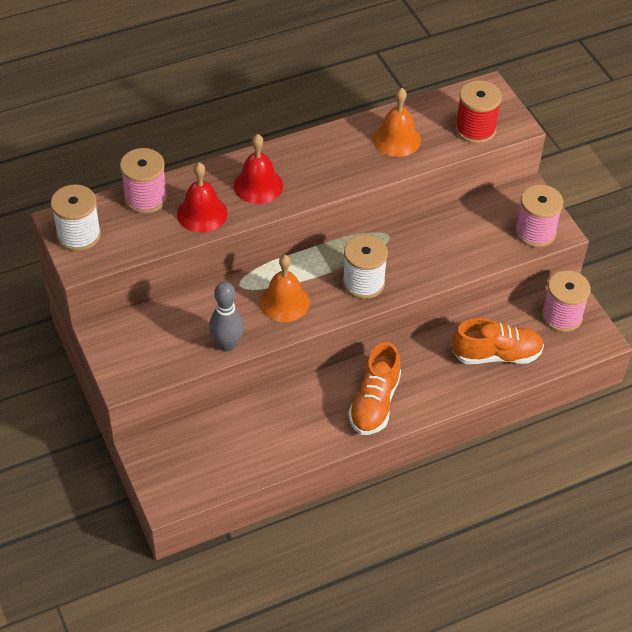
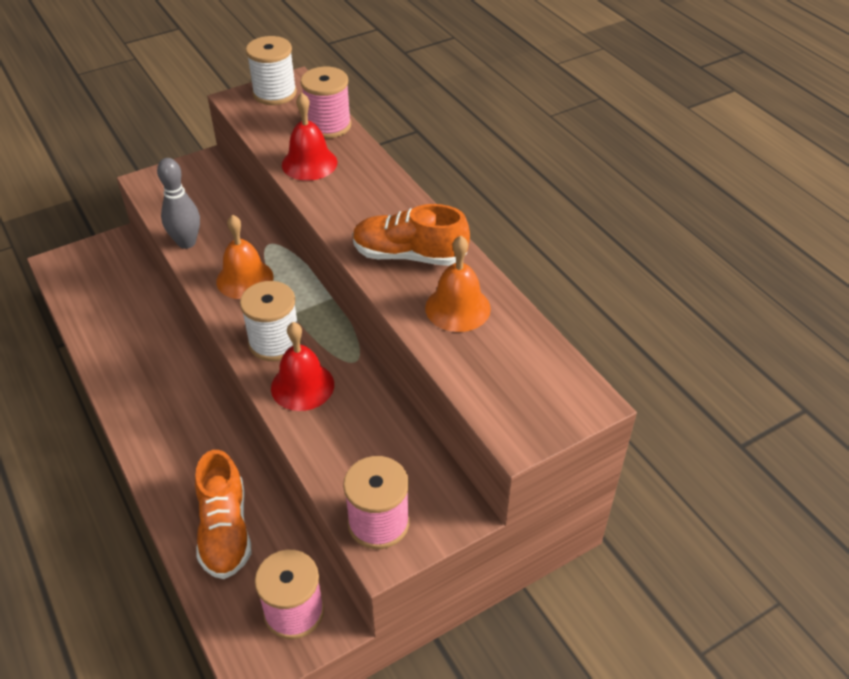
camera: 85 degrees right, 5 degrees down
(258, 185) = (356, 198): red bell -> red bell (302, 386)
(374, 403) = (157, 409): orange shoe -> orange shoe (409, 255)
(475, 129) = (497, 389): red spool -> none

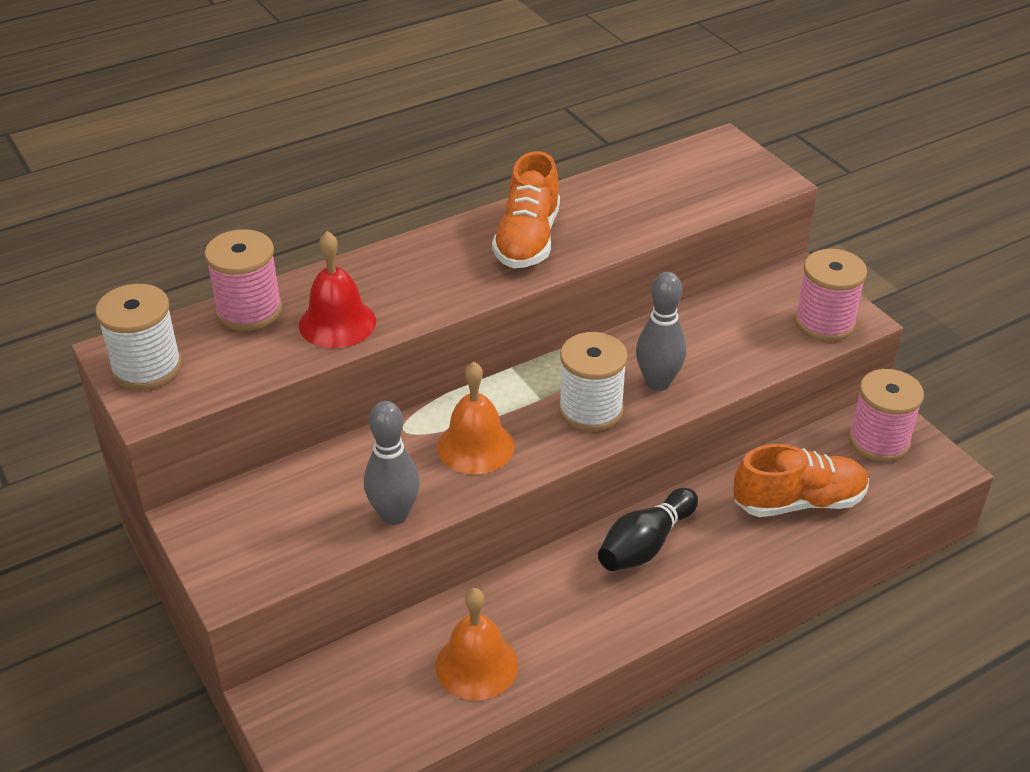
camera: 90 degrees left, 5 degrees down
(198, 420) = (645, 545): none -> black bowling pin
(302, 386) = (658, 382): red bell -> grey bowling pin
(457, 308) = (610, 209): orange bell -> orange bell (476, 665)

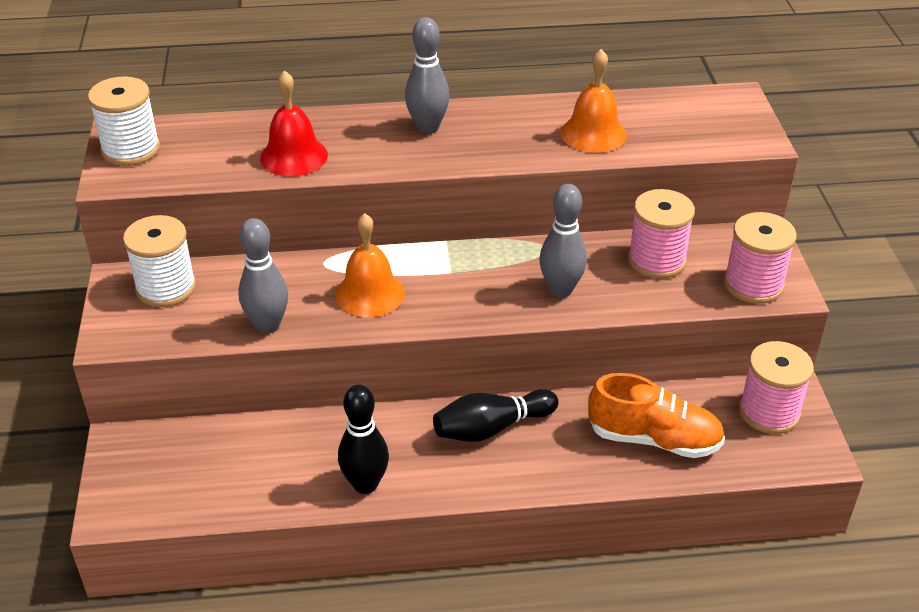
camera: 25 degrees right, 0 degrees up
(249, 310) = (235, 128): pink spool -> pink spool (656, 260)
(454, 253) = (427, 128): none -> grey bowling pin
(476, 665) = (287, 473): orange bell -> orange bell (593, 133)
(527, 240) = (496, 133): orange shoe -> none
(563, 646) = (365, 484): none -> black bowling pin
(591, 410) = (486, 294): white spool -> white spool (166, 288)

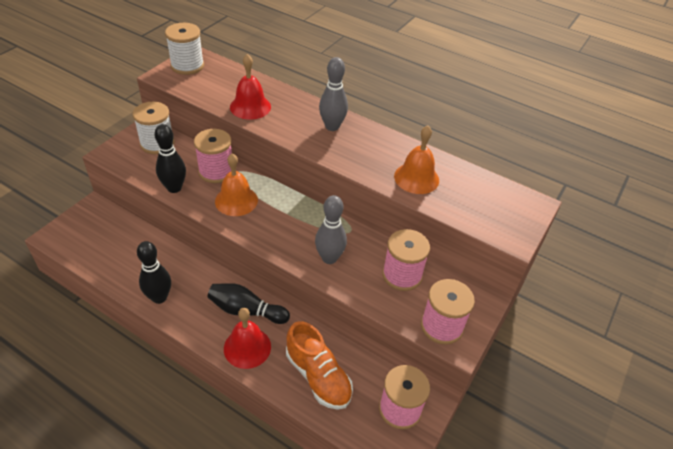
camera: 35 degrees right, 5 degrees up
(267, 325) = (174, 188): grey bowling pin -> black bowling pin
(297, 276) = (216, 171): none -> pink spool
(542, 464) = (247, 347): none -> red bell

